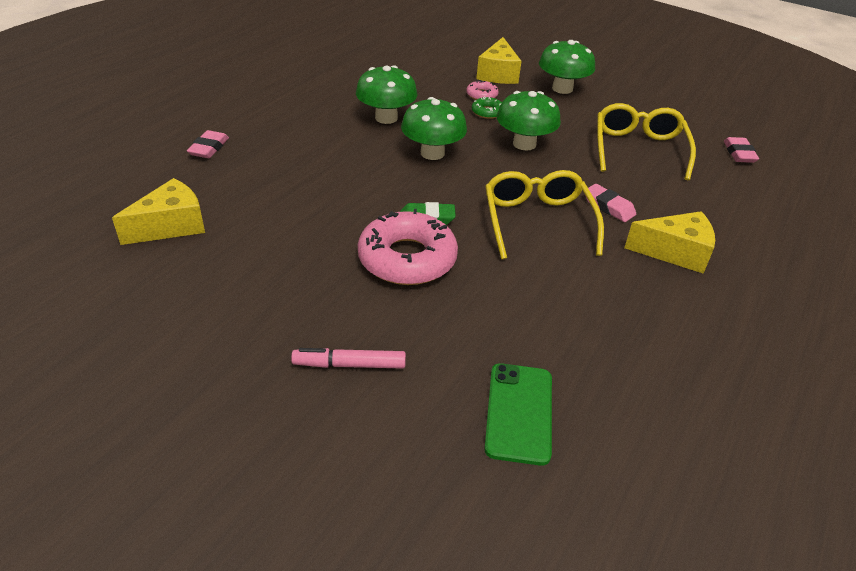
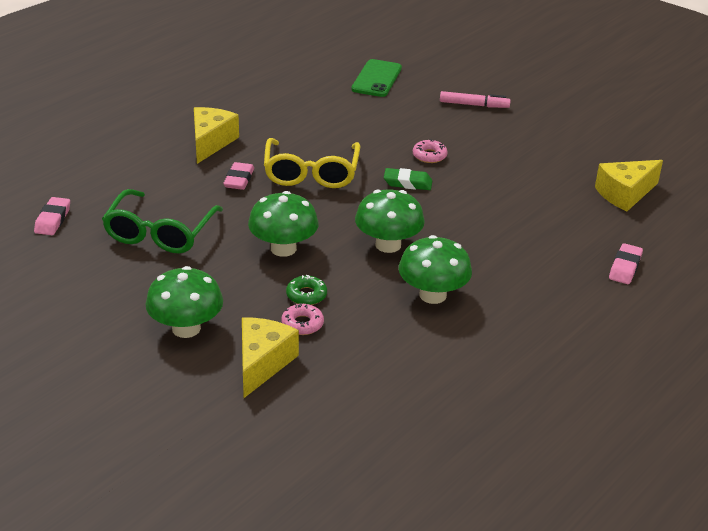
camera: 170 degrees left, 5 degrees down
(407, 259) = (429, 156): pink donut -> pink donut, size x0.45
(608, 206) = (239, 180): pink eraser -> pink eraser turned 45 degrees clockwise
(638, 149) = (160, 233): yellow glasses -> green glasses
(675, 252) = (211, 142): yellow cheese -> yellow cheese turned 90 degrees clockwise

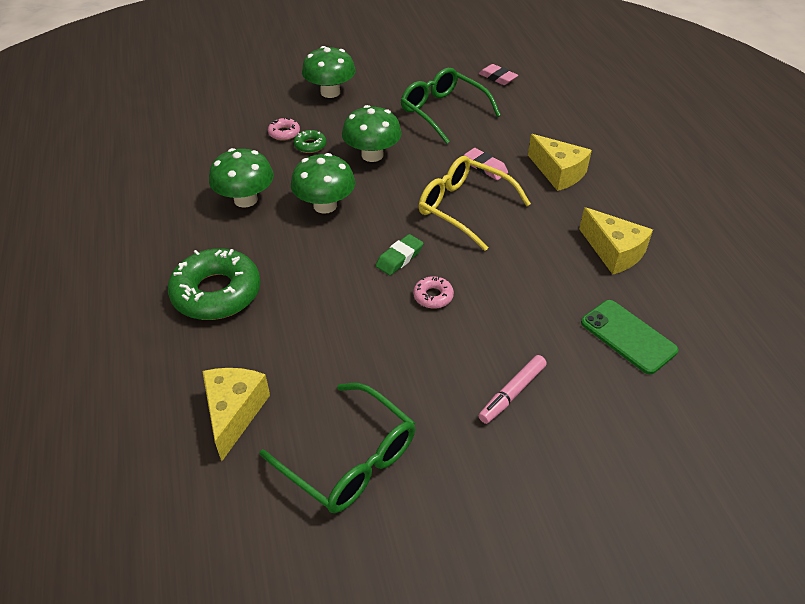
camera: 125 degrees right, 10 degrees up
(262, 363) = (268, 107): yellow cheese -> yellow cheese (613, 252)
(551, 253) = (216, 293): none -> green donut
(592, 141) = (350, 459): none -> green glasses
(625, 267) = (146, 329): pink eraser -> none

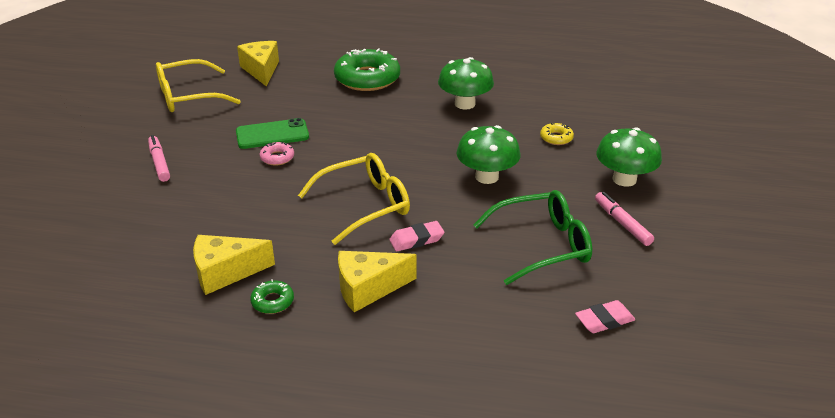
camera: 115 degrees right, 10 degrees down
(234, 413) = (261, 70): yellow cheese -> yellow cheese turned 135 degrees counterclockwise
(284, 133) = (556, 138): pink donut -> yellow donut
(310, 145) = (526, 147): green donut -> green donut (272, 301)
(325, 205) = (428, 136): green mushroom -> none
(350, 459) = (188, 96): green glasses -> yellow glasses
(390, 85) = (622, 223): none -> pink marker
(399, 258) = (332, 154): green eraser -> none
(628, 337) = (137, 235): green phone -> green phone (272, 134)

